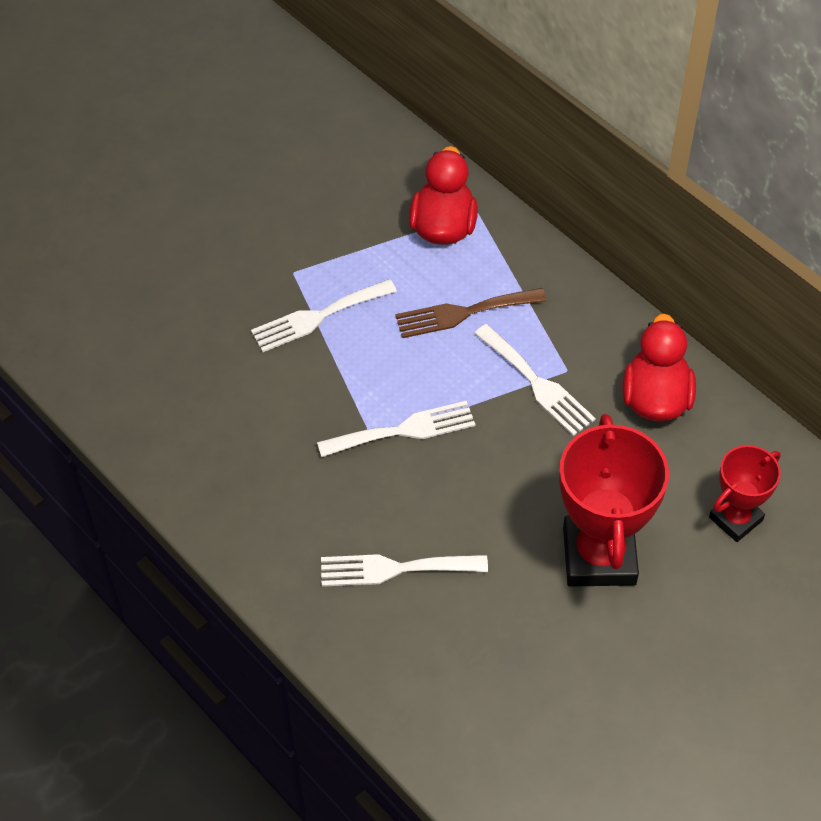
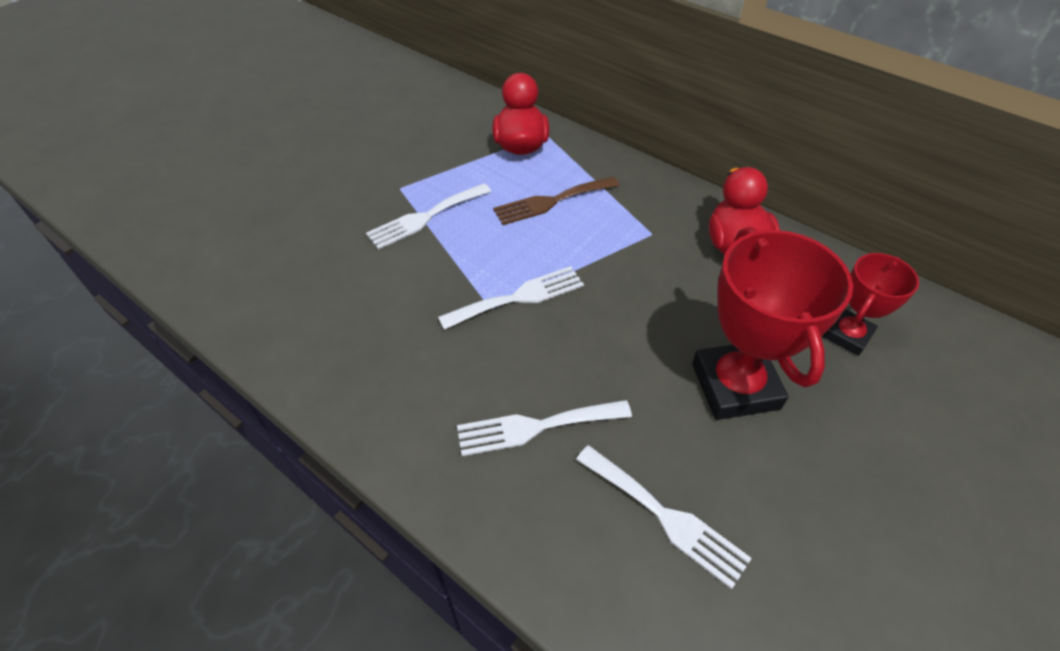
camera: 10 degrees left, 5 degrees down
(537, 384) = (629, 246): white fork -> white fork (665, 517)

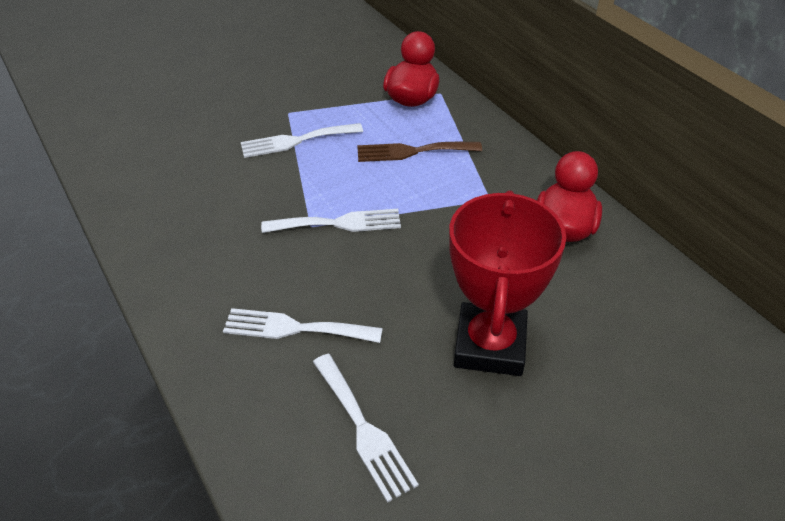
camera: 20 degrees right, 5 degrees down
(847, 335) = (628, 332): red trophy -> none

